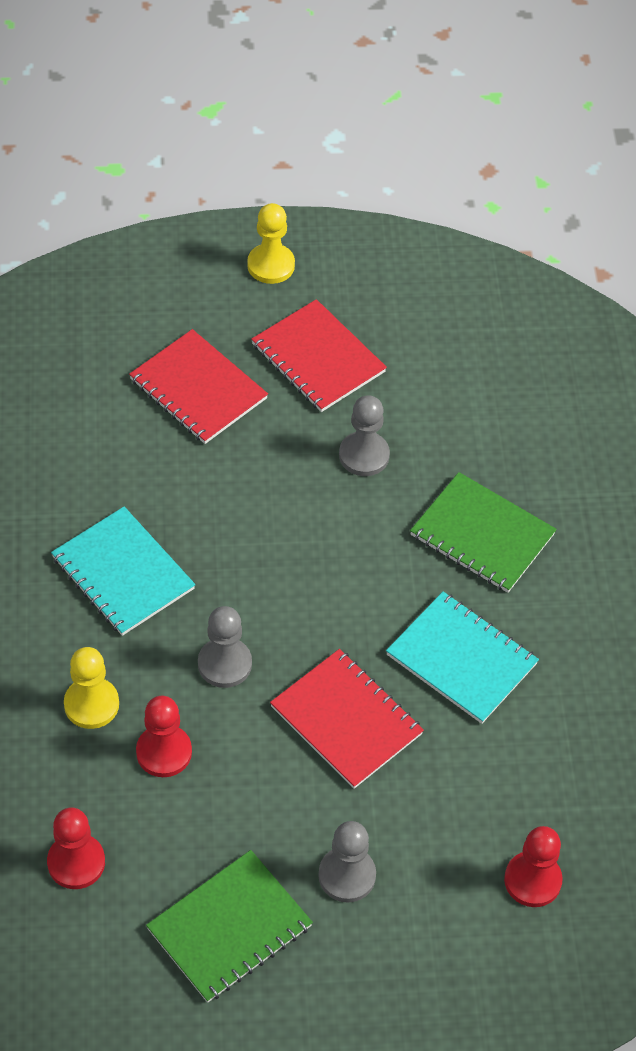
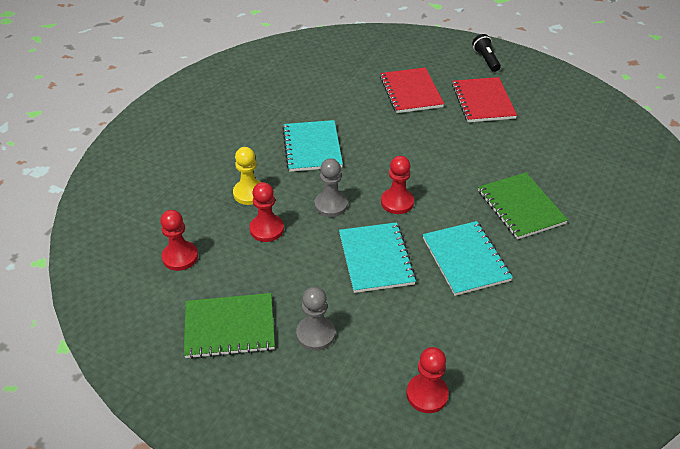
camera: 35 degrees right, 10 degrees down
(271, 265) = (486, 59): yellow pawn -> black flashlight
(313, 611) = (397, 202): none -> red pawn
(346, 720) = (376, 258): red notebook -> turquoise notebook
(364, 455) = (477, 148): grey pawn -> none

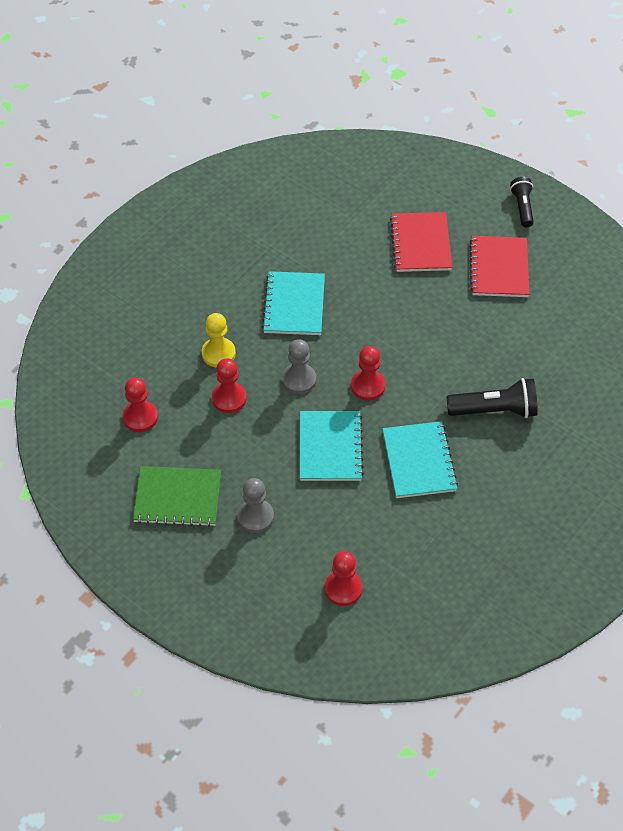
camera: 10 degrees right, 10 degrees up
(521, 207) = (495, 410): green notebook -> black flashlight

